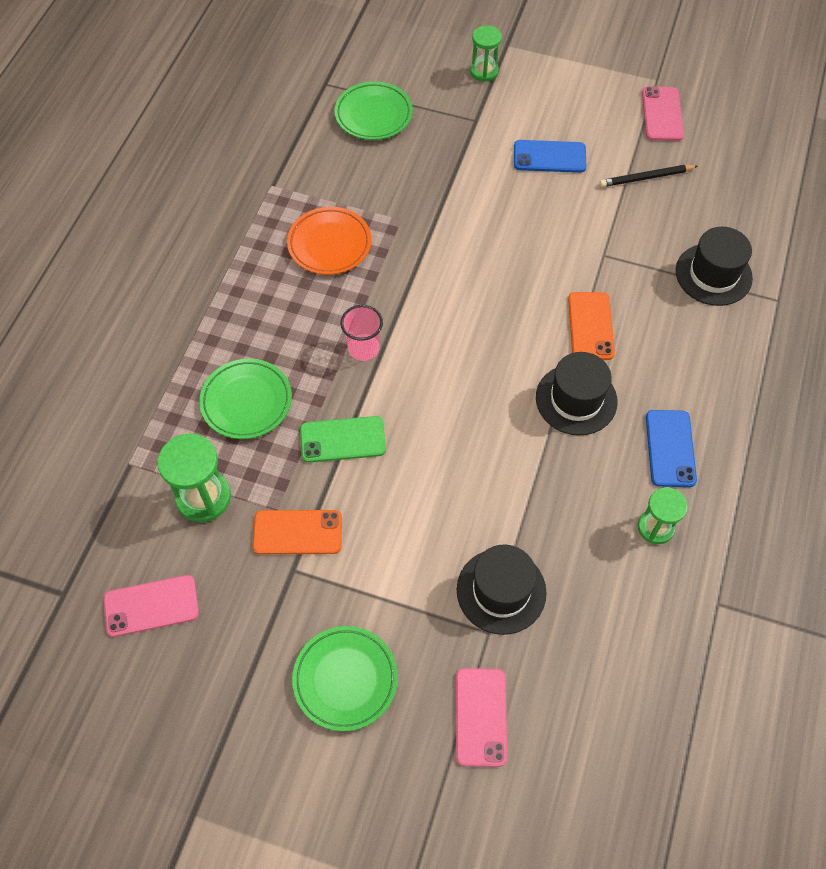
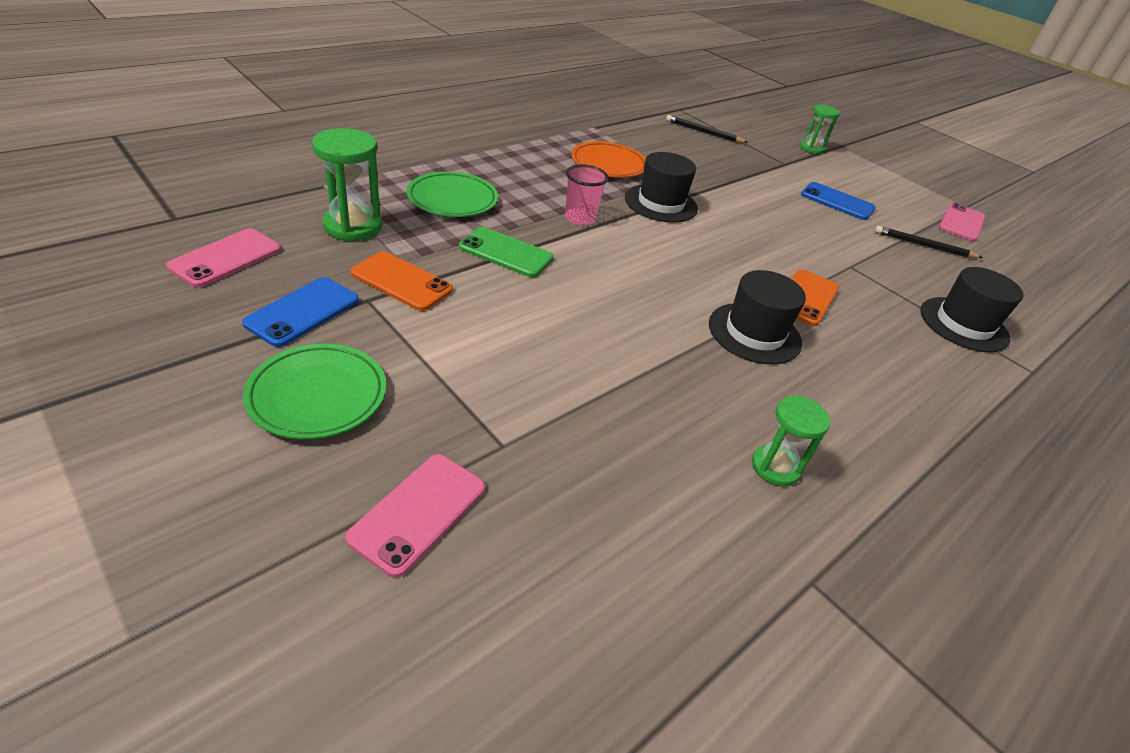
camera: 25 degrees right, 20 degrees down
(151, 606) = (226, 258): pink phone -> pink phone turned 75 degrees counterclockwise
(373, 115) = (704, 132): green plate -> black pencil
(501, 591) = (550, 421): black hat -> black hat (661, 203)
(670, 448) = (837, 415): blue phone -> blue phone (302, 311)

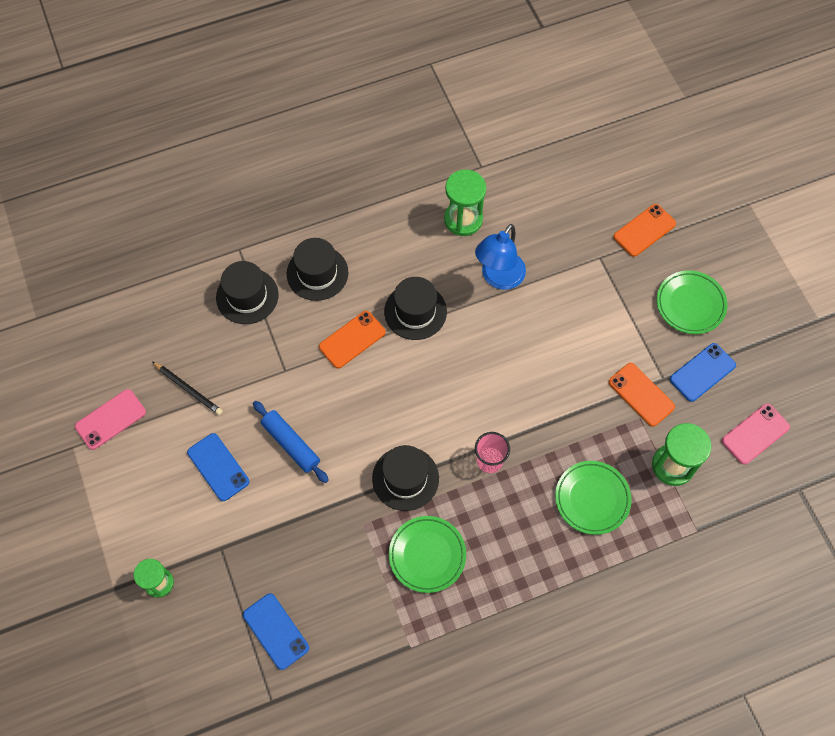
camera: 155 degrees left, 25 degrees up
(418, 512) = (644, 230): pink phone -> orange phone
(506, 253) = (563, 419): green phone -> none
(608, 165) = (427, 555): orange plate -> green plate
(665, 388) = (498, 278): none -> blue lamp
(704, 132) = (276, 631): black pencil -> blue phone
(775, 467) = (463, 219): green hourglass -> green hourglass, size x1.53
(789, 218) = (291, 444): none -> blue rolling pin
(913, 358) = (317, 273): none -> black hat

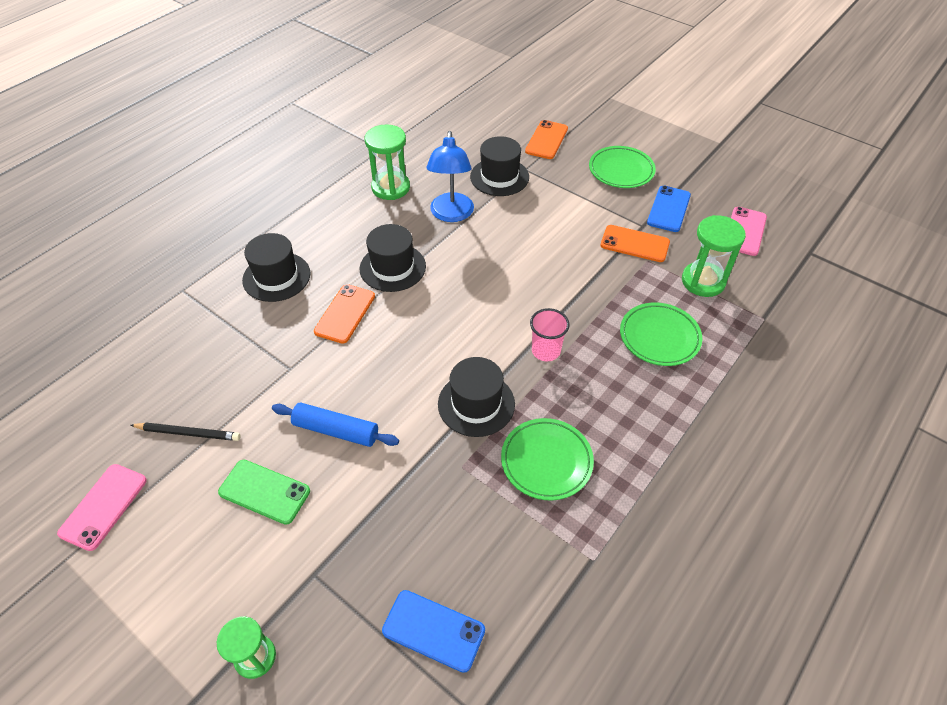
camera: 30 degrees left, 15 degrees down
(218, 467) = (264, 492): blue phone -> green phone
(247, 296) = (212, 324): black hat -> black hat (499, 177)

